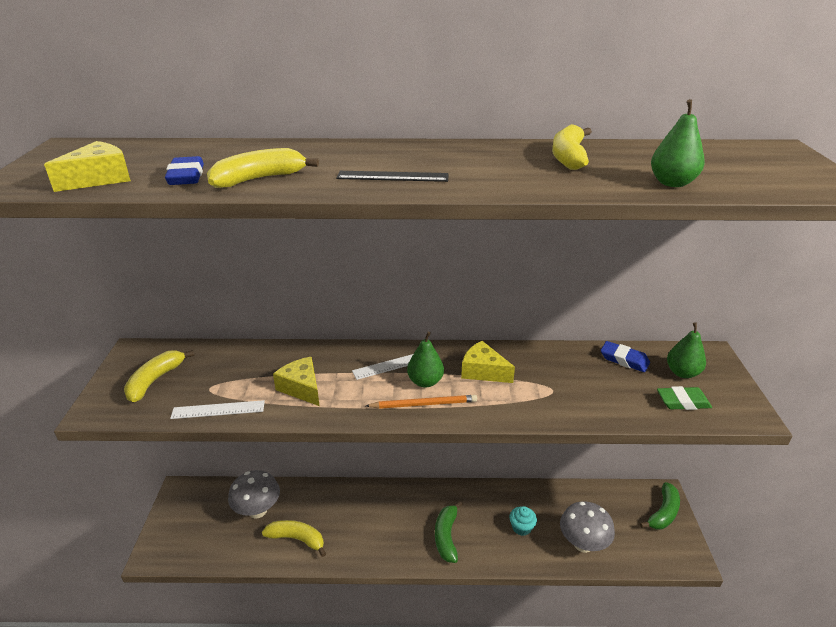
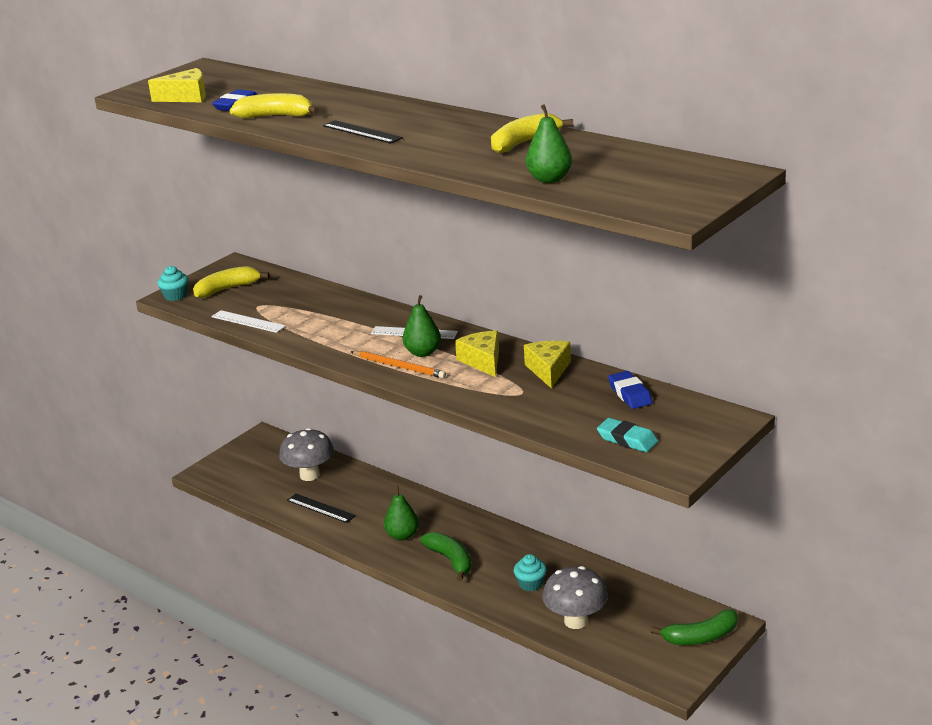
camera: 40 degrees right, 5 degrees down
(100, 408) = (175, 296): none -> turquoise cupcake
(297, 539) = (321, 508): yellow banana -> black ruler
(301, 388) = (322, 326): yellow cheese -> yellow cheese (548, 370)
(446, 536) = (450, 560): green banana -> green banana turned 105 degrees clockwise
(682, 373) = (670, 421): green pear -> green pear (402, 535)
(683, 402) = (627, 439): green eraser -> turquoise eraser

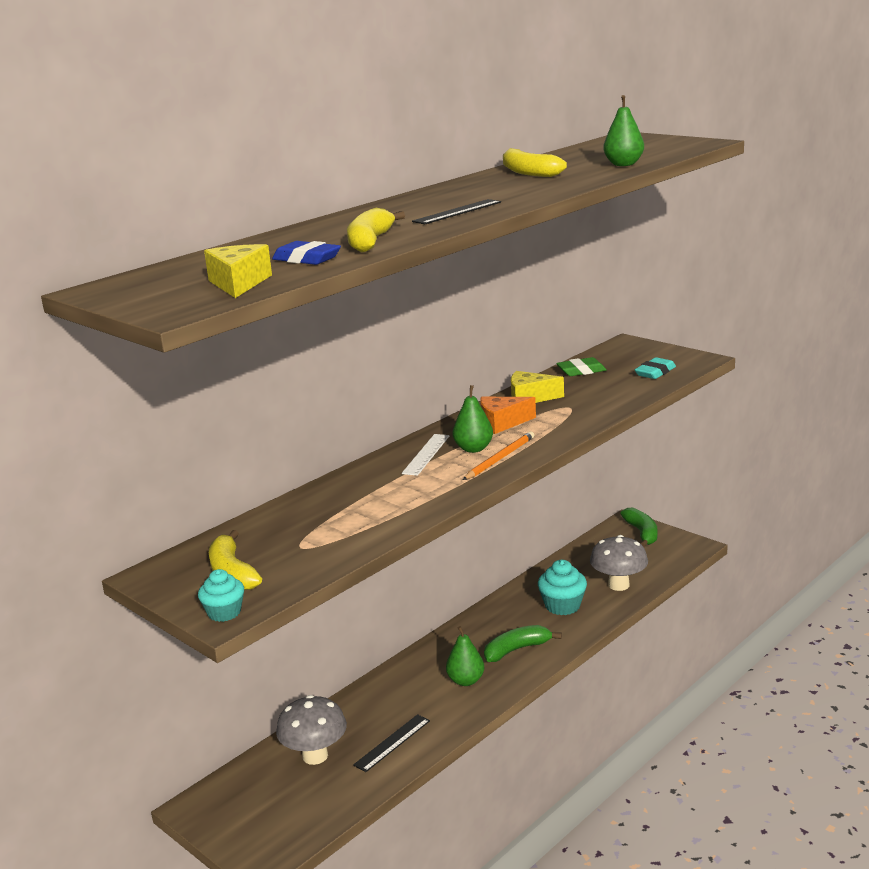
camera: 85 degrees left, 5 degrees down
(248, 321) = (343, 550): white ruler -> none
(483, 361) = (502, 423): yellow cheese -> orange cheese
(530, 584) = (562, 606): turquoise cupcake -> turquoise cupcake, size x1.57
(630, 394) = (581, 371): blue eraser -> green eraser

